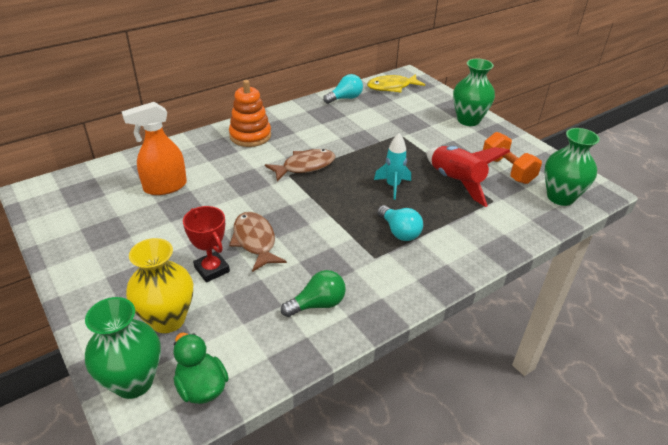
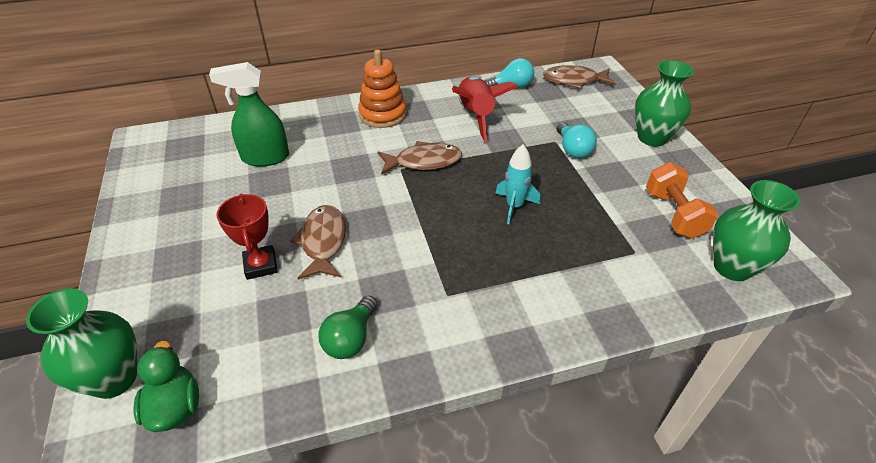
camera: 20 degrees right, 5 degrees up
(165, 187) = (265, 157): orange spray bottle -> green spray bottle
(167, 319) = (186, 314): yellow vase -> none
(317, 304) = (351, 338): green light bulb -> green light bulb turned 120 degrees clockwise
(392, 87) = (574, 80): yellow fish -> brown fish
(399, 232) = (493, 268): turquoise light bulb -> turquoise light bulb (572, 149)
(456, 182) = (596, 217): red rocket -> red rocket (475, 116)

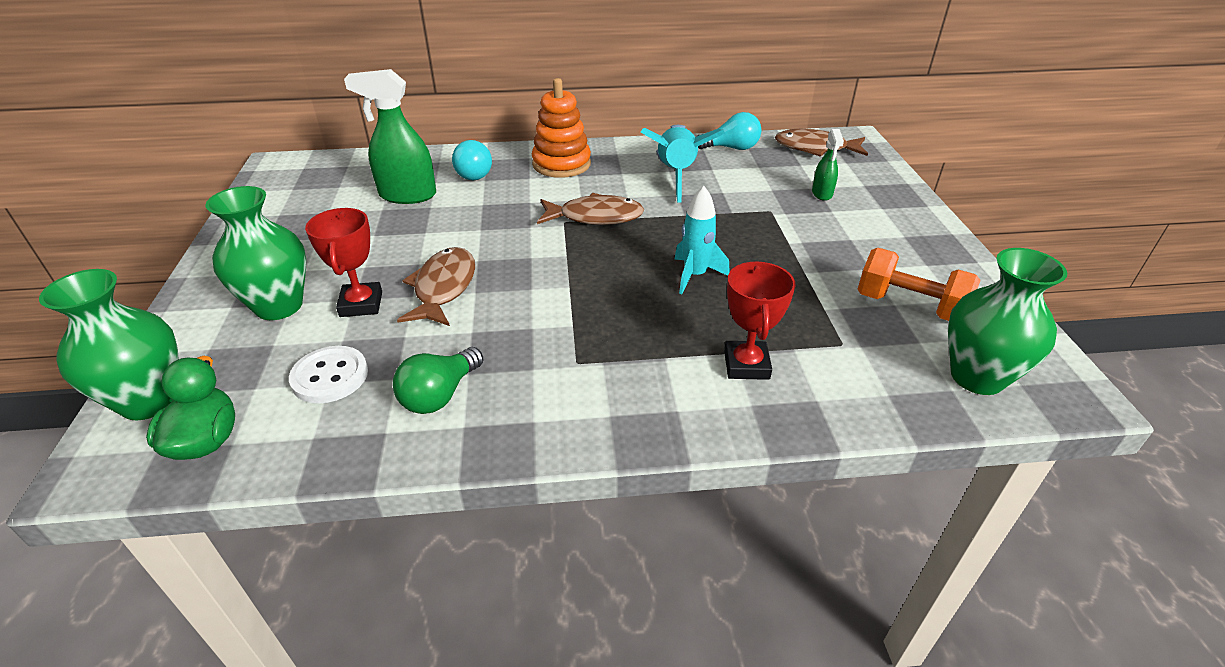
camera: 10 degrees right, 5 degrees down
(257, 335) = (330, 376): none -> white button
(475, 116) = (676, 175): red rocket -> turquoise rocket
(572, 149) = (791, 221): turquoise light bulb -> turquoise light bulb (475, 173)
(572, 279) = (746, 365): none -> red trophy
(589, 122) = (822, 194): none -> green spray bottle
(652, 138) = (902, 218): green vase -> green vase (279, 306)
(673, 214) = (909, 306): orange dumbbell -> orange dumbbell turned 60 degrees counterclockwise

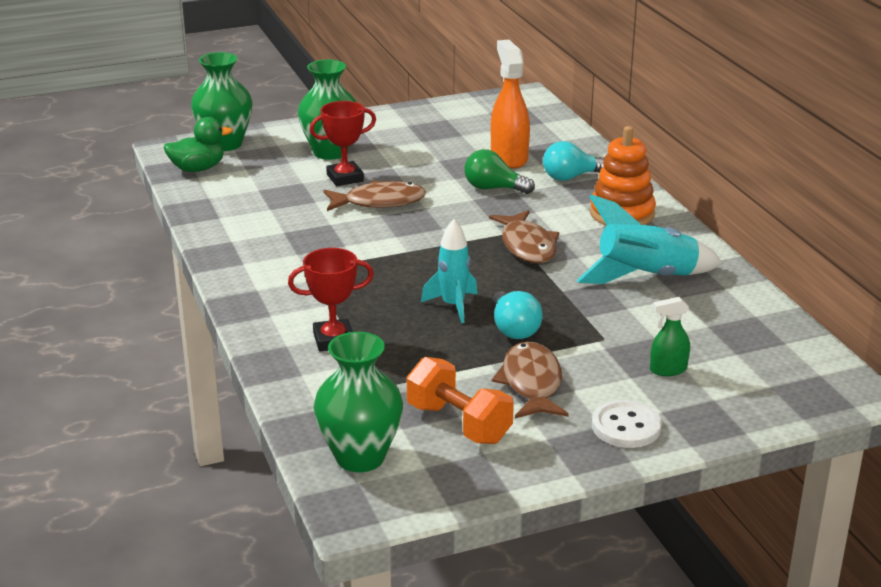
camera: 75 degrees right, 10 degrees down
(330, 376) = (264, 188): white button -> white button (626, 427)
(407, 195) = (509, 158): green spray bottle -> orange spray bottle
(440, 395) = (258, 227): green light bulb -> green light bulb (493, 188)
(731, 148) = (743, 305): turquoise light bulb -> turquoise light bulb (513, 329)
(815, 148) = (793, 362): brown fish -> brown fish (531, 383)
(909, 306) = (459, 423): orange dumbbell -> orange dumbbell turned 60 degrees counterclockwise

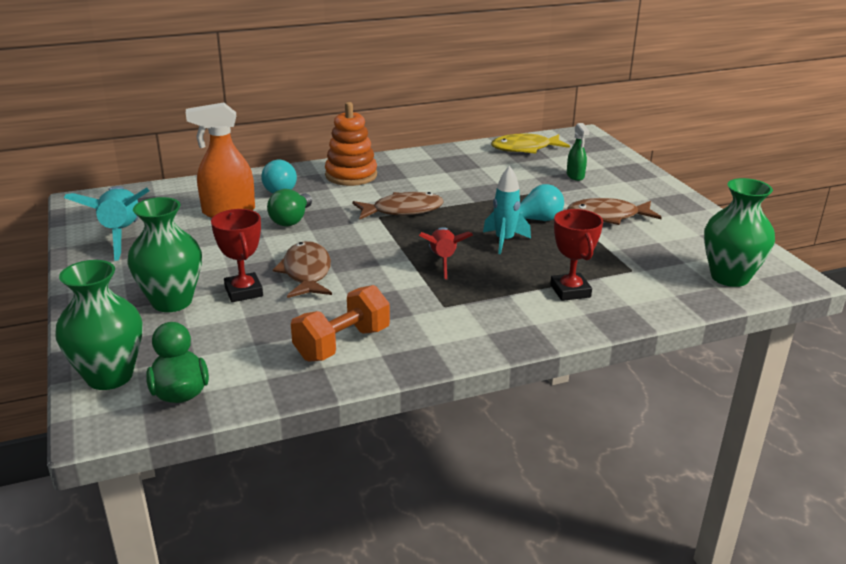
camera: 90 degrees left, 0 degrees up
(405, 269) = (443, 260): none -> red rocket
(459, 423) = (669, 242): orange dumbbell -> orange dumbbell (342, 344)
(626, 427) = (646, 191): white button -> none
(646, 277) = (453, 174): turquoise rocket -> turquoise rocket (121, 234)
(763, 334) = (525, 148): none -> yellow fish

